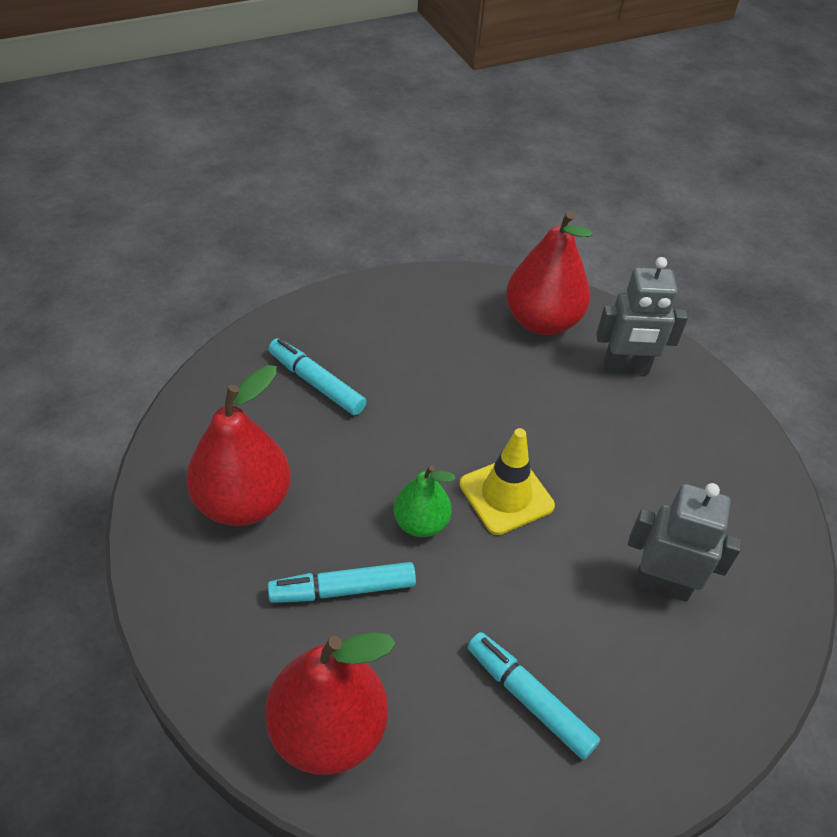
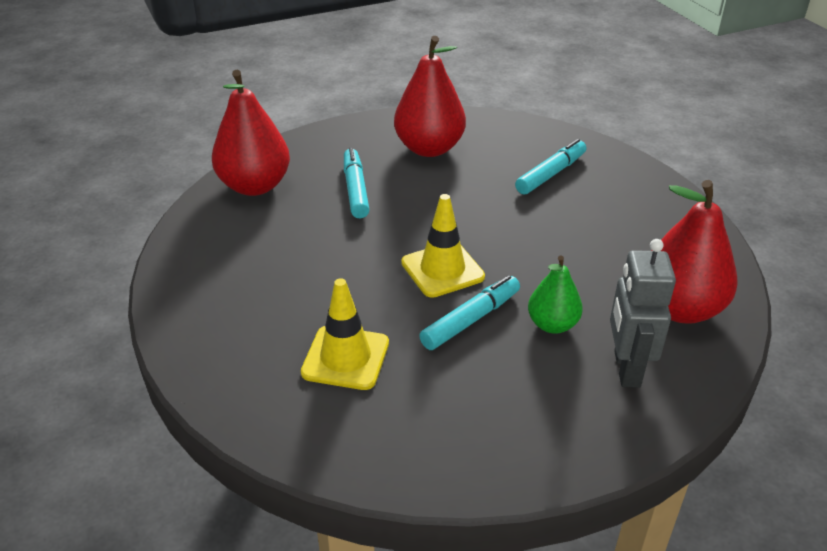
camera: 95 degrees right, 10 degrees down
(421, 523) = (412, 224): green pear -> green pear (552, 324)
(529, 699) = (256, 270): turquoise marker -> turquoise marker (471, 320)
(662, 585) = (345, 358): grey robot -> yellow traffic cone

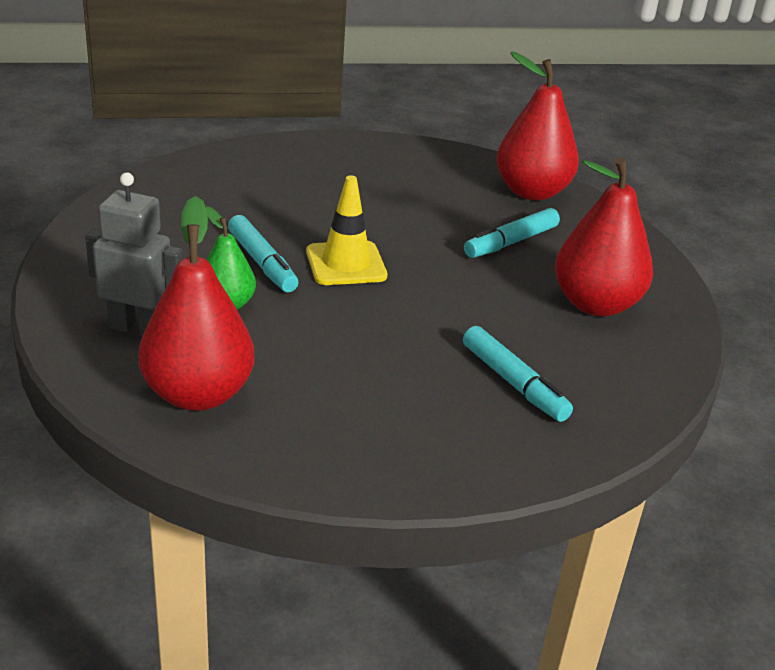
camera: 100 degrees right, 5 degrees down
(345, 358) = (251, 198): yellow traffic cone -> none
(355, 190) = (511, 242): turquoise marker -> turquoise marker turned 135 degrees clockwise

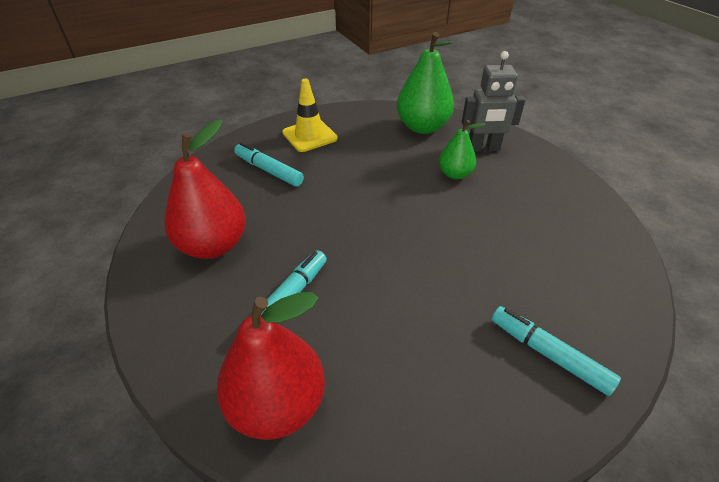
camera: 165 degrees right, 10 degrees up
(198, 394) = (422, 127): red pear -> green pear
(262, 263) = (463, 211): turquoise marker -> turquoise marker (548, 354)
(346, 264) = (409, 227): yellow traffic cone -> yellow traffic cone (309, 136)

